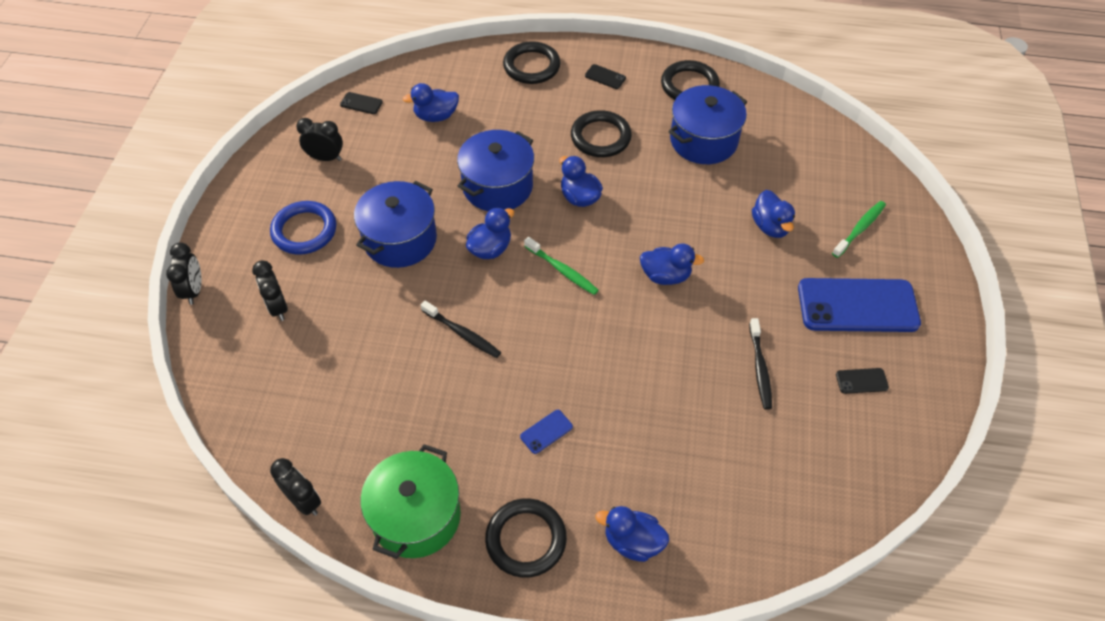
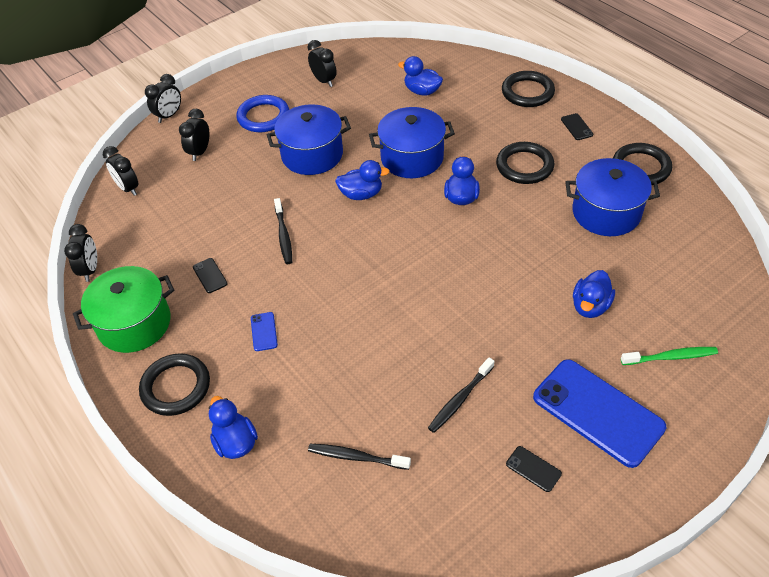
camera: 45 degrees right, 5 degrees down
(242, 394) = (128, 188): none -> black clock
(361, 103) = (383, 59): black phone -> black phone (210, 275)
(546, 432) = (264, 331): blue phone -> blue phone turned 75 degrees clockwise
(562, 270) = (393, 237): green toothbrush -> none
(665, 276) = (463, 288): blue duck -> none
(737, 474) = (356, 457): none -> black toothbrush

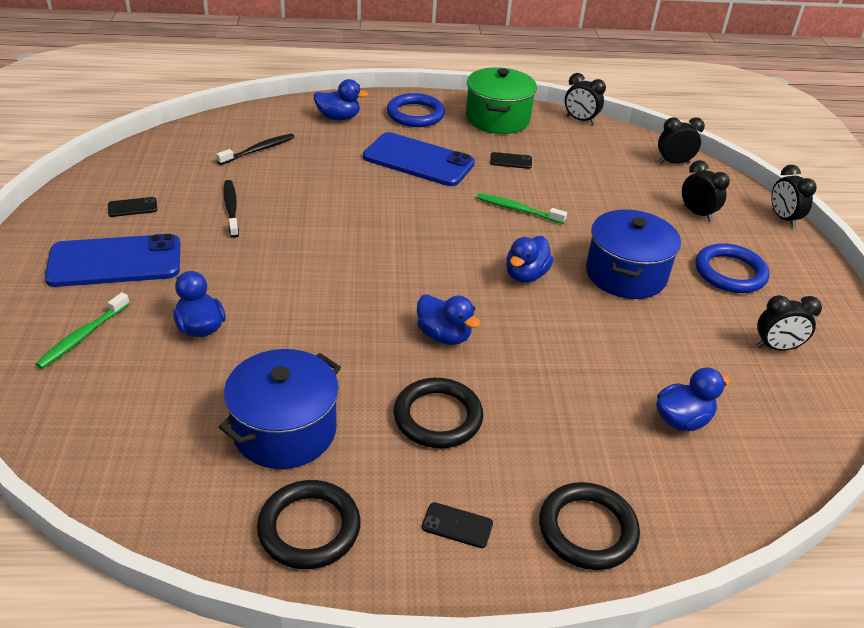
camera: 120 degrees right, 10 degrees down
(176, 387) = (415, 114): black ring -> blue ring
(264, 331) = (418, 160): blue phone -> blue phone, size x2.48
(283, 235) = (518, 210): black toothbrush -> green toothbrush
(412, 158) = (549, 337): blue pot -> none

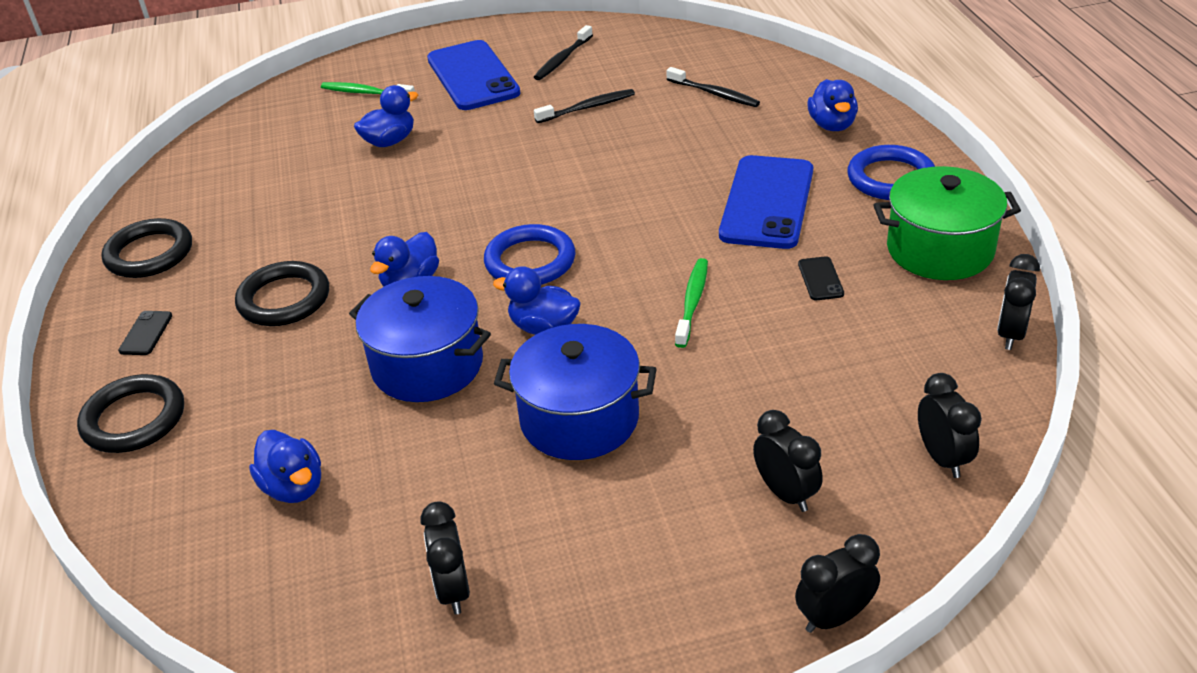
camera: 85 degrees right, 0 degrees up
(132, 207) = (562, 59): black phone -> black toothbrush
(284, 430) = (260, 216): blue pot -> blue pot (427, 365)
(697, 213) = (785, 493): black clock -> black clock turned 75 degrees counterclockwise
(730, 272) = (627, 536): blue ring -> blue ring (530, 261)

